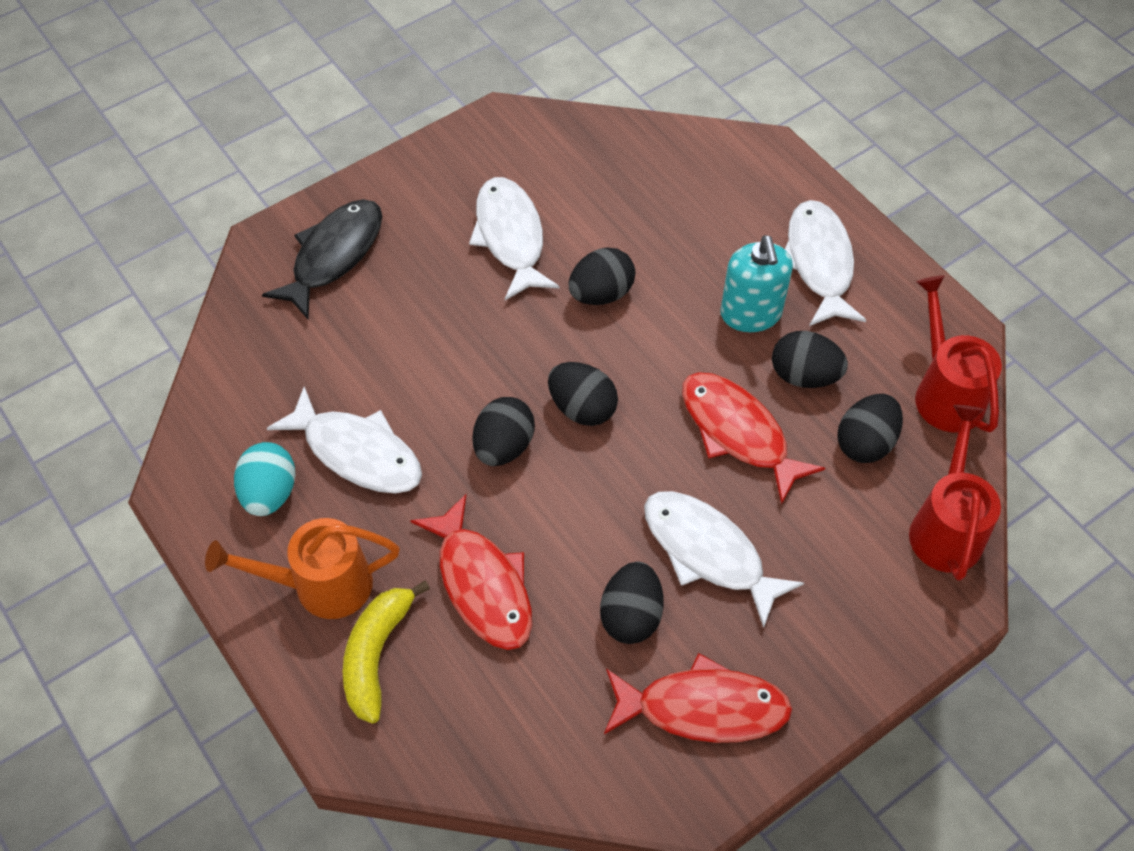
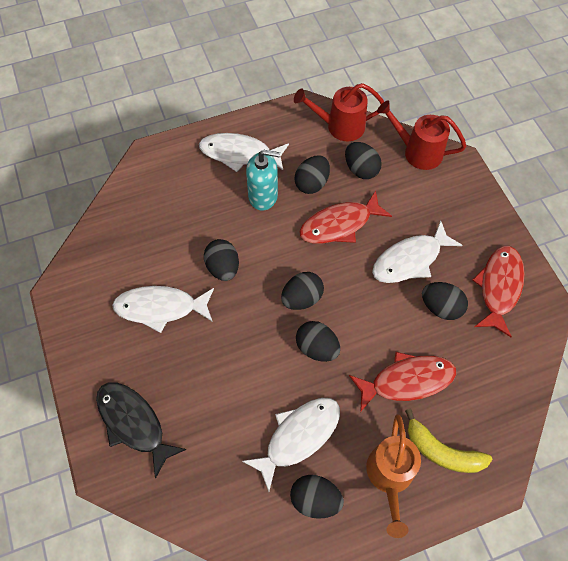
camera: 75 degrees left, 5 degrees up
(269, 493) = (315, 499): turquoise egg -> black egg

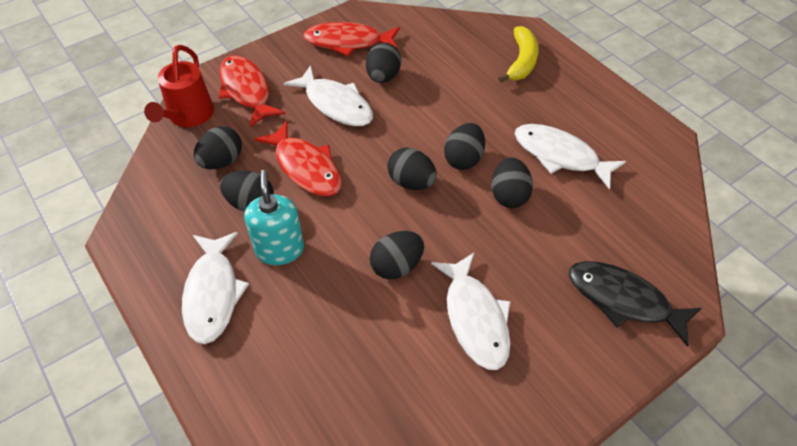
camera: 105 degrees left, 10 degrees down
(134, 423) = (623, 300): black fish -> black fish turned 90 degrees clockwise
(315, 499) = (609, 133): black egg -> black egg (509, 195)
(339, 126) = (154, 193): red watering can -> none
(389, 477) = (561, 89): orange watering can -> none
(407, 381) = (468, 90): red fish -> red fish (246, 90)

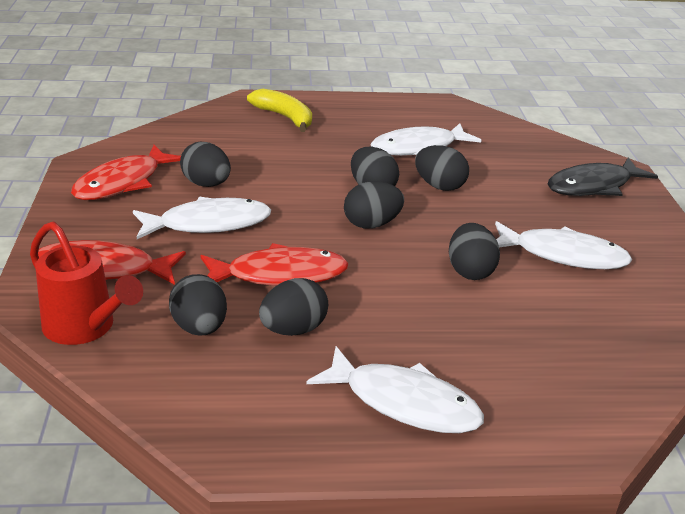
camera: 60 degrees left, 20 degrees down
(280, 249) = (382, 333): turquoise soap dispenser -> none

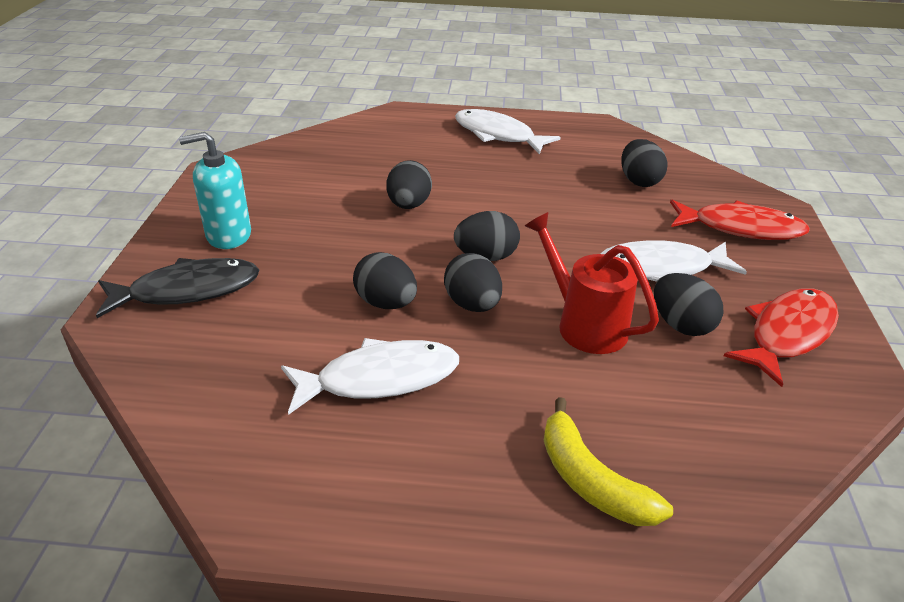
camera: 170 degrees left, 5 degrees up
(85, 328) = (724, 187): red watering can -> red watering can (584, 323)
(280, 275) = (581, 214): red fish -> none
(293, 329) = (568, 175): black egg -> none
(563, 255) = (309, 213): white fish -> none
(613, 228) = (228, 235): none -> turquoise soap dispenser

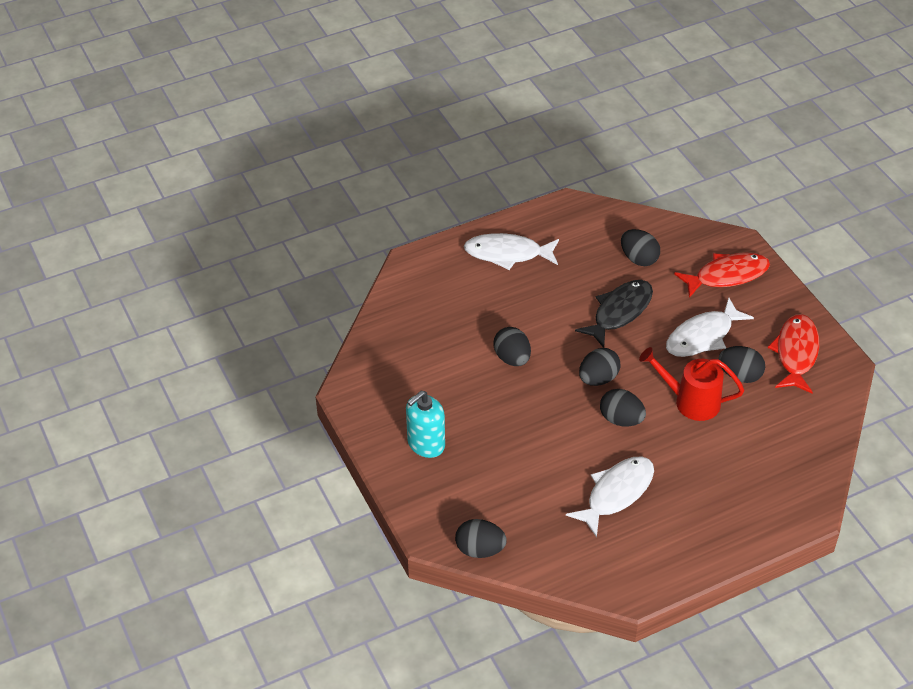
camera: 30 degrees left, 10 degrees up
(187, 290) = (452, 496): black fish -> black fish (619, 312)
(386, 303) = (573, 444): black egg -> black egg (480, 549)
(591, 480) = (757, 493): yellow banana -> none

